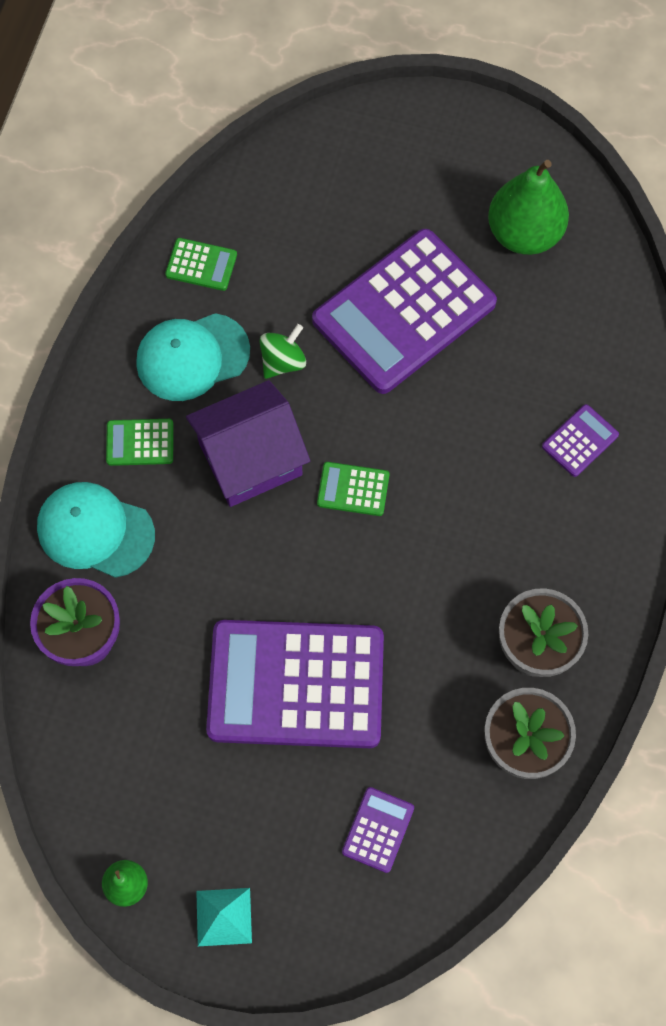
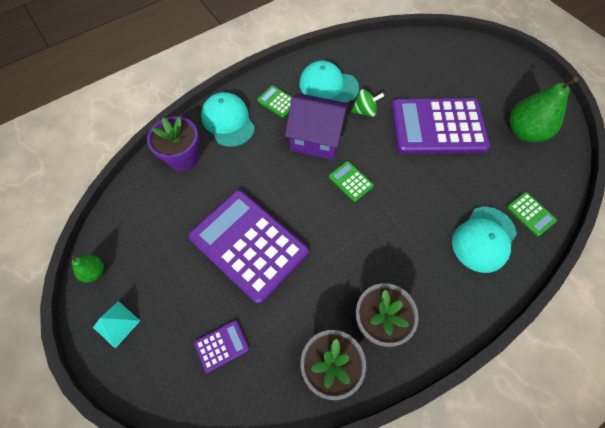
camera: 40 degrees right, 5 degrees down
(201, 265) = (363, 56): green calculator -> green calculator (530, 214)
(580, 441) = (483, 239): purple calculator -> turquoise cap

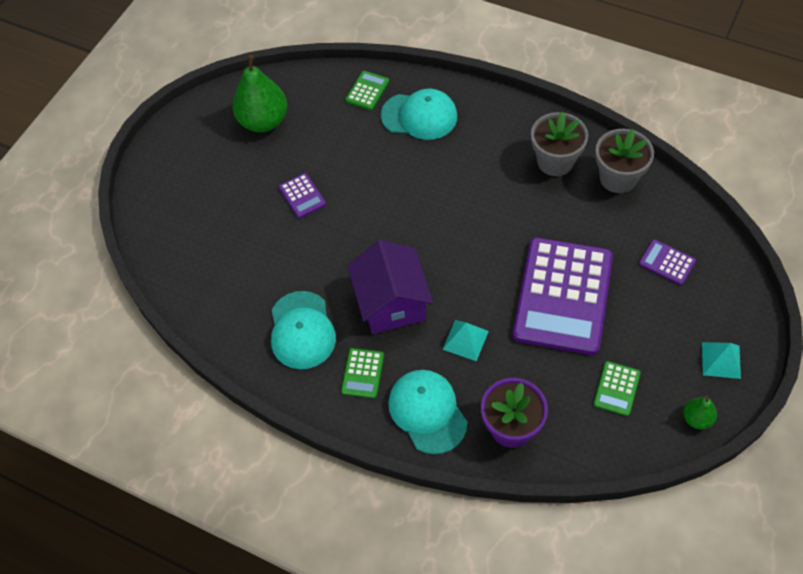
camera: 115 degrees left, 5 degrees down
(228, 121) = (427, 412): turquoise cap -> turquoise cap turned 120 degrees clockwise
(259, 165) = (465, 340): none -> turquoise pyramid
(350, 181) = (427, 244): green calculator -> green calculator (616, 388)
(365, 111) = (321, 273): green spinning top -> none
(437, 127) = (302, 196): purple calculator -> purple calculator, size x0.41

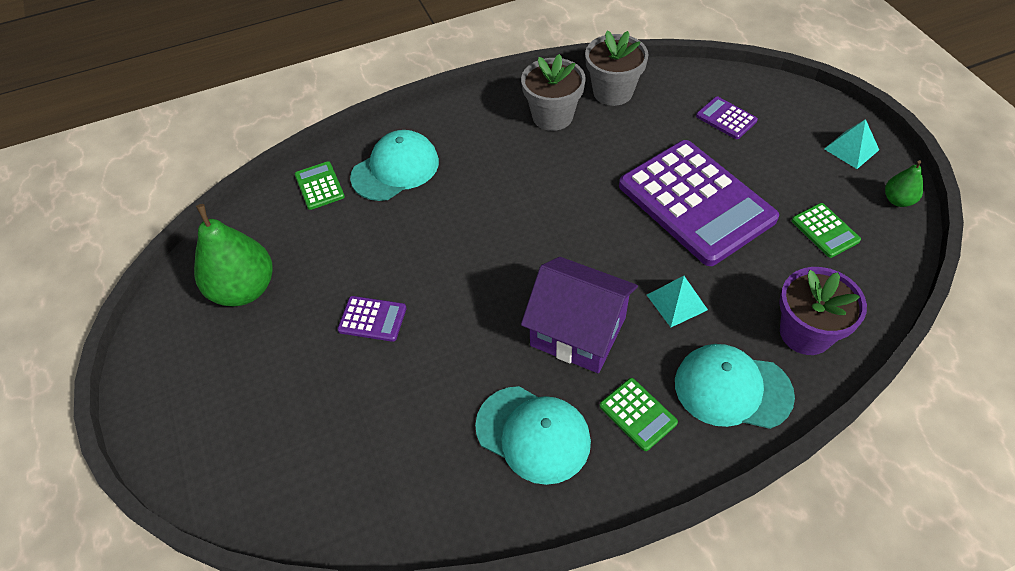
camera: 50 degrees left, 5 degrees down
(667, 262) = (726, 118): purple calculator -> purple calculator turned 60 degrees clockwise

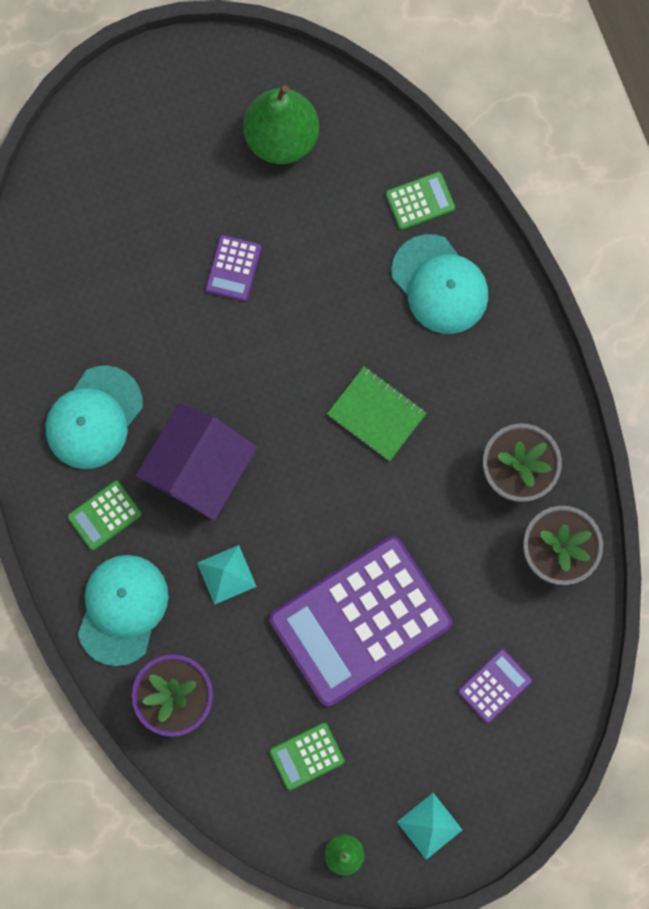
camera: 90 degrees right, 25 degrees up
(512, 203) = (376, 414): none -> green notebook

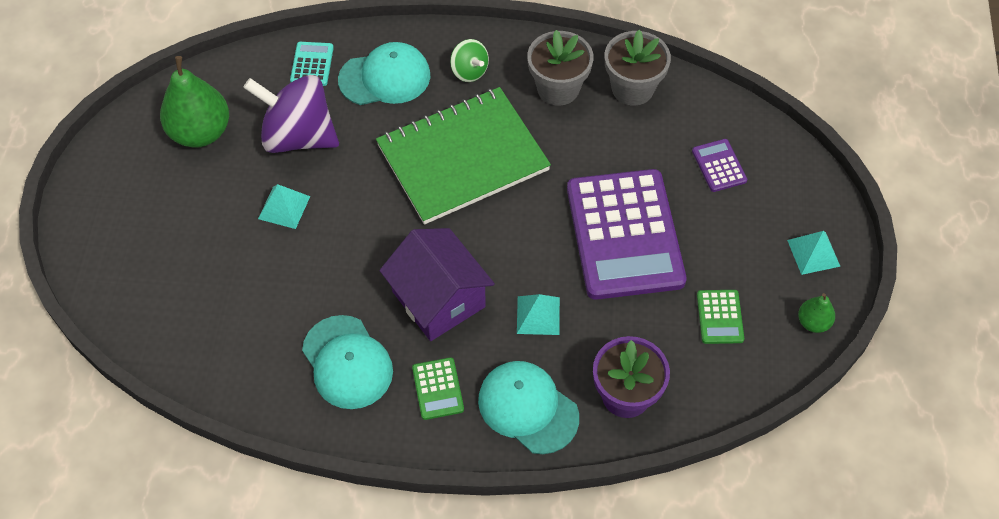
camera: 65 degrees left, 20 degrees down
(233, 268) = (284, 207): purple calculator -> turquoise pyramid
(323, 236) = (298, 136): none -> purple spinning top
(376, 414) = (463, 158): green notebook -> green notebook, size x2.03
(420, 201) = (312, 64): green calculator -> turquoise calculator
(491, 368) = (469, 71): none -> green spinning top

